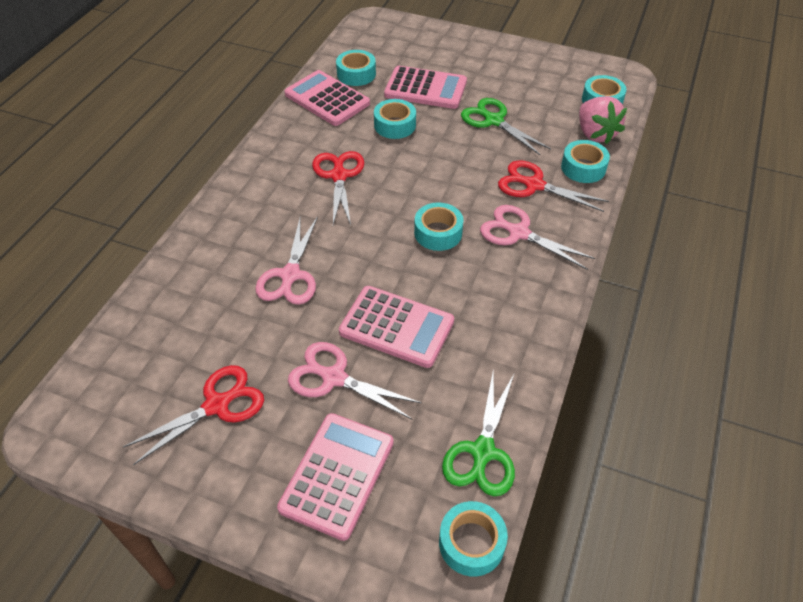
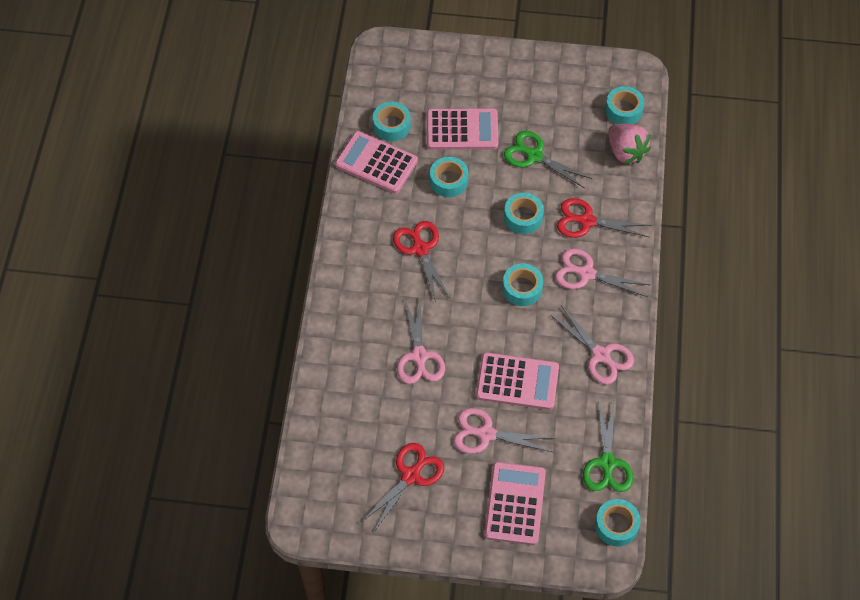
camera: 15 degrees left, 10 degrees up
(511, 320) = (600, 355): none -> pink scissors
(583, 168) = (623, 193): turquoise tape -> turquoise tape (523, 217)

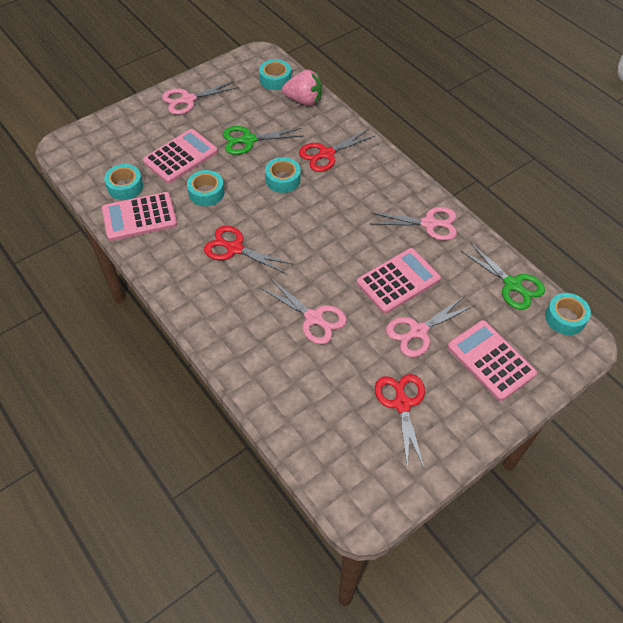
camera: 45 degrees left, 5 degrees down
(522, 288) = (332, 222): turquoise tape -> none
(586, 273) = (362, 183): pink scissors -> pink scissors (188, 99)

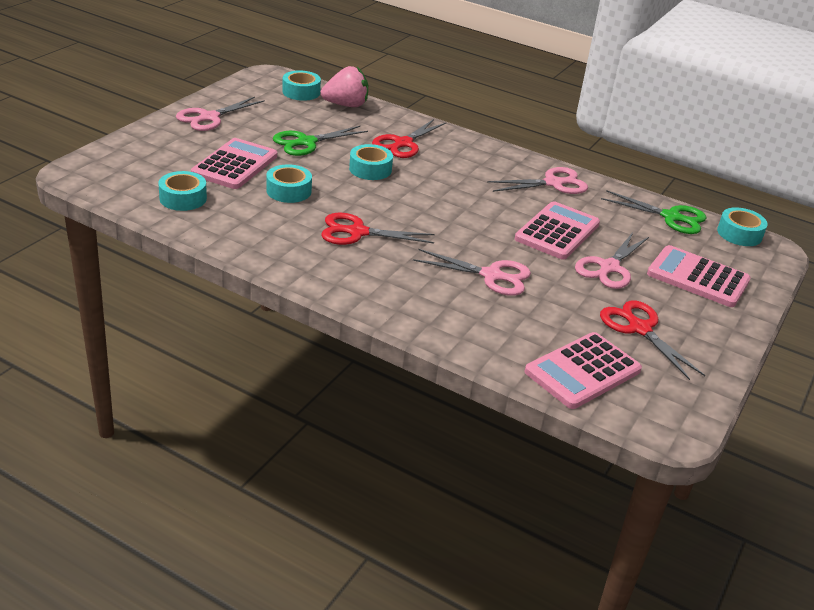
camera: 25 degrees left, 20 degrees down
(139, 217) = (221, 222): pink calculator -> pink calculator (583, 371)

